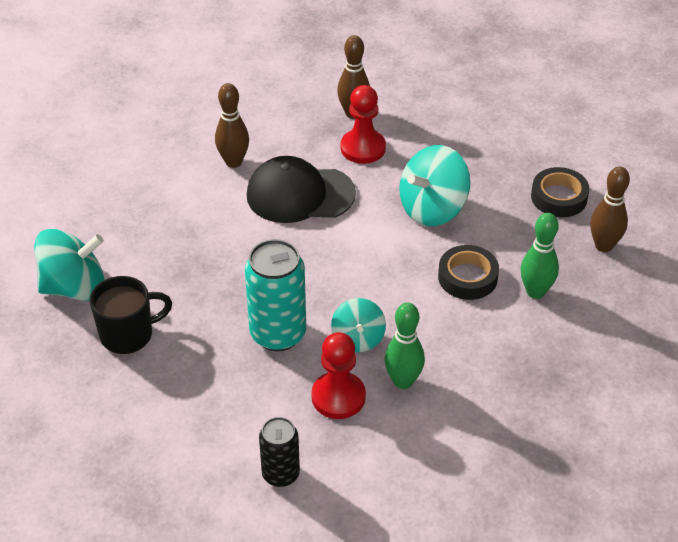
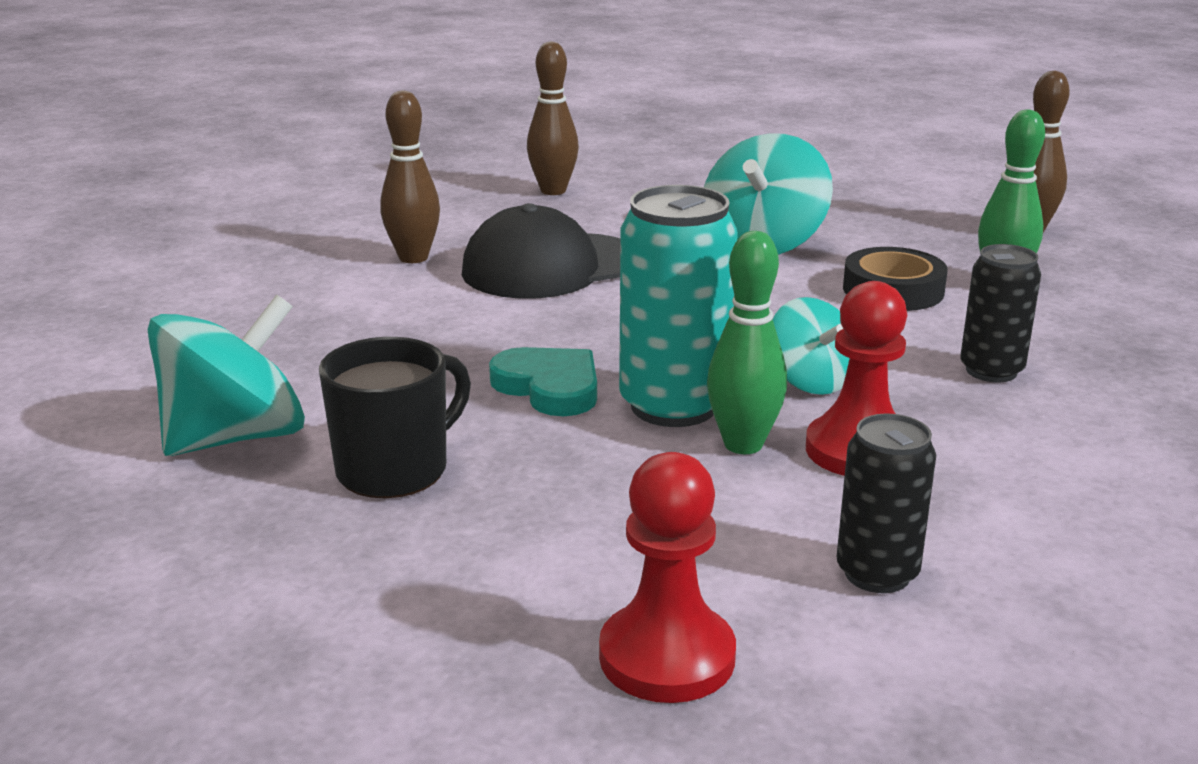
camera: 25 degrees left, 20 degrees down
(231, 299) = (549, 387): none -> turquoise heart
(363, 148) = (600, 214): red pawn -> red pawn (667, 657)
(403, 381) = (938, 408): green bowling pin -> green bowling pin (743, 444)
(456, 363) = (991, 371): none -> black can
(559, 197) = (916, 206): black tape -> none

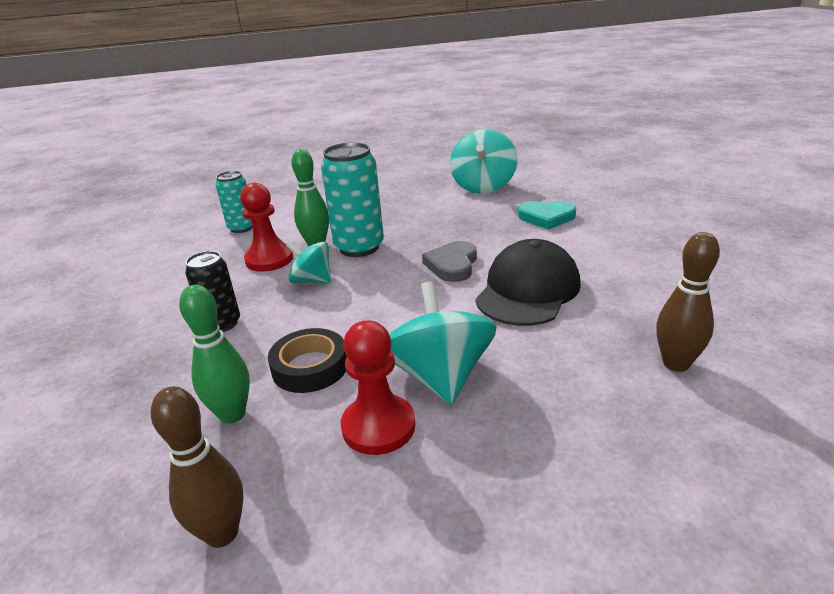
camera: 145 degrees right, 5 degrees up
(395, 469) = (420, 197): black mug -> none
(413, 258) = (603, 263): brown bowling pin -> none
(549, 387) = (417, 235): turquoise heart -> turquoise heart (546, 217)
(580, 323) = (452, 265): none -> grey heart
(667, 657) = (288, 195): red pawn -> red pawn (378, 426)
(877, 573) = (241, 228): black can -> turquoise can

